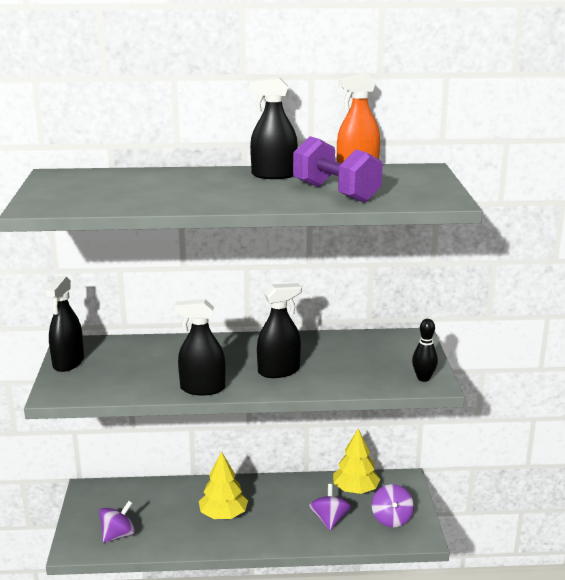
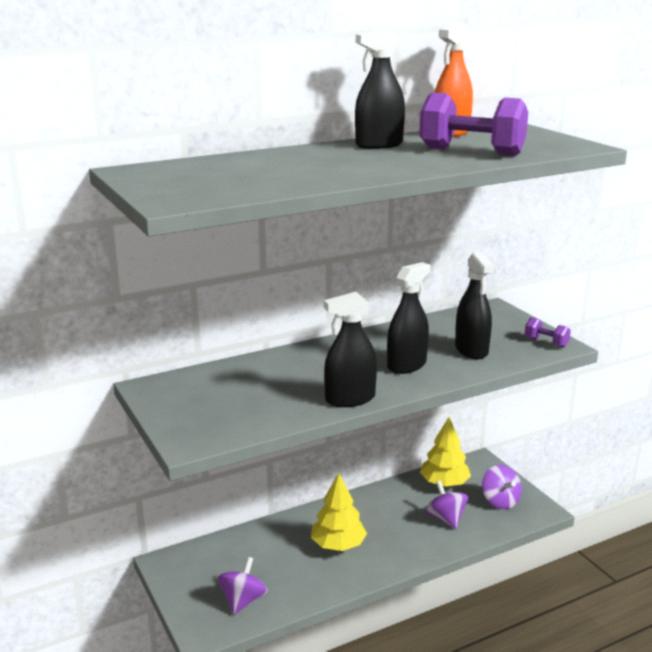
camera: 25 degrees left, 0 degrees up
(68, 362) = (167, 406): black spray bottle -> black spray bottle (471, 350)
(423, 378) = (546, 342): black bowling pin -> purple dumbbell

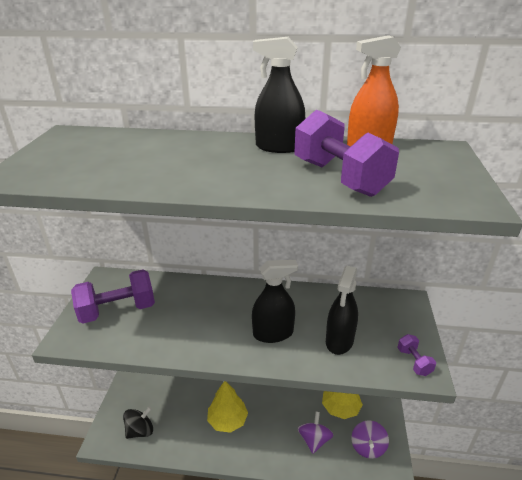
camera: 35 degrees right, 10 degrees up
(214, 403) = (118, 310): none -> purple dumbbell
(243, 601) = (140, 431): purple spinning top -> black spinning top
(350, 399) = (197, 349): black spray bottle -> none

